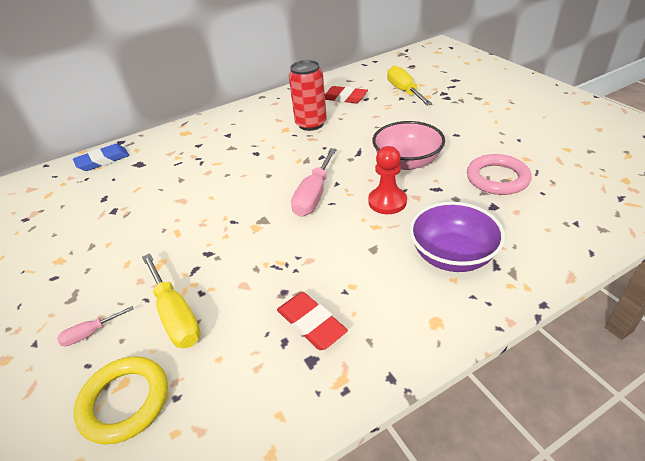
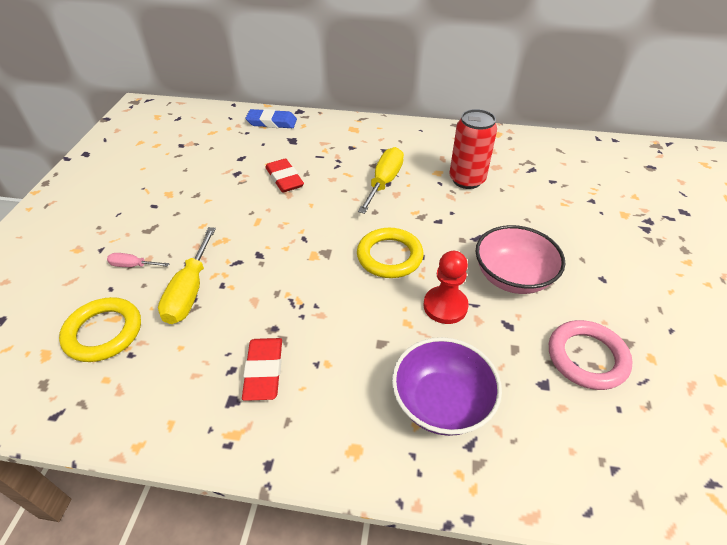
camera: 35 degrees right, 5 degrees up
(314, 195) = (389, 256): pink screwdriver -> yellow ring
(344, 98) = (531, 168): red eraser -> red eraser (284, 179)
(404, 91) = (604, 194): yellow screwdriver -> yellow screwdriver (384, 182)

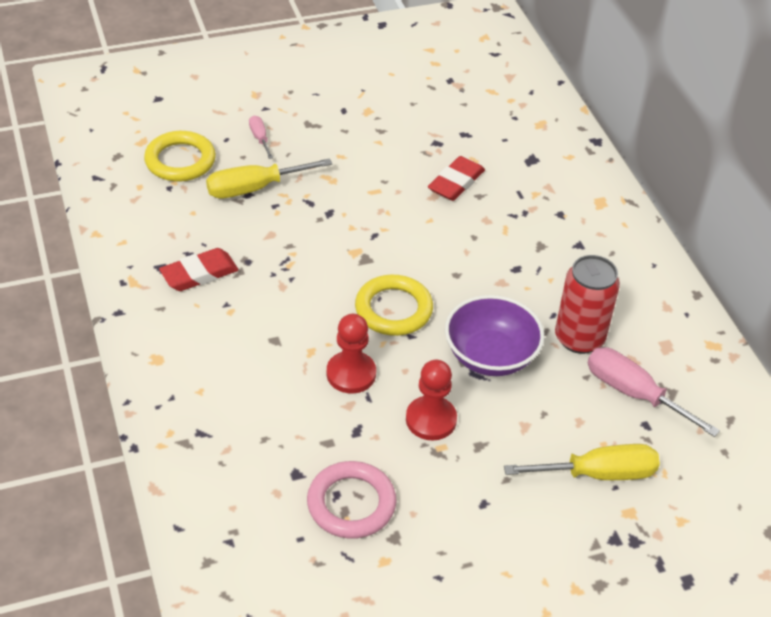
camera: 60 degrees right, 0 degrees up
(272, 122) = (552, 128): blue eraser -> none
(384, 182) = (514, 265): yellow screwdriver -> yellow screwdriver (598, 474)
(441, 402) = (233, 402): purple bowl -> purple bowl (490, 356)
(512, 277) = (431, 420): pink bowl -> red pawn
(524, 176) = (634, 393): none -> pink screwdriver

